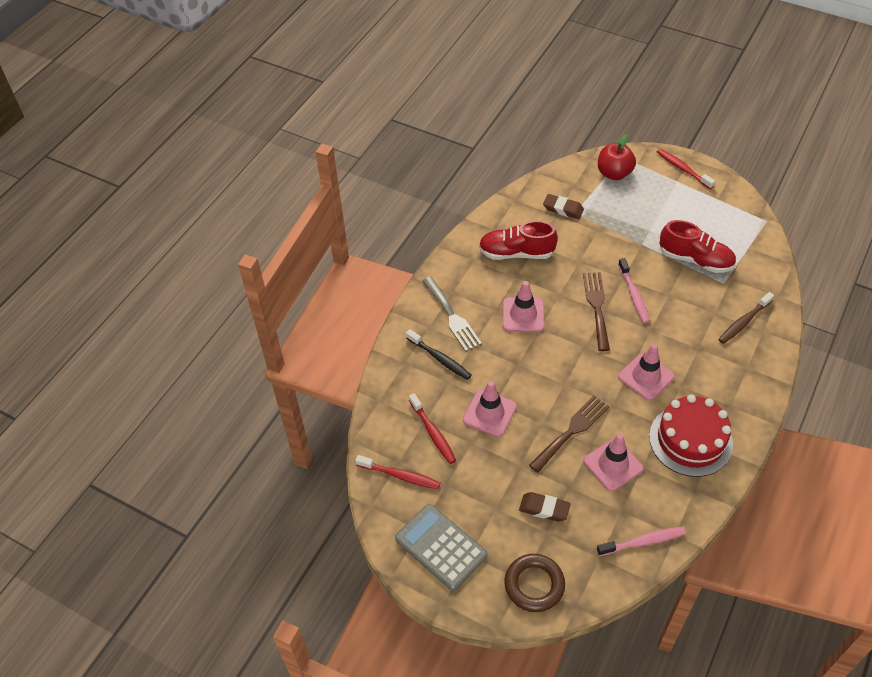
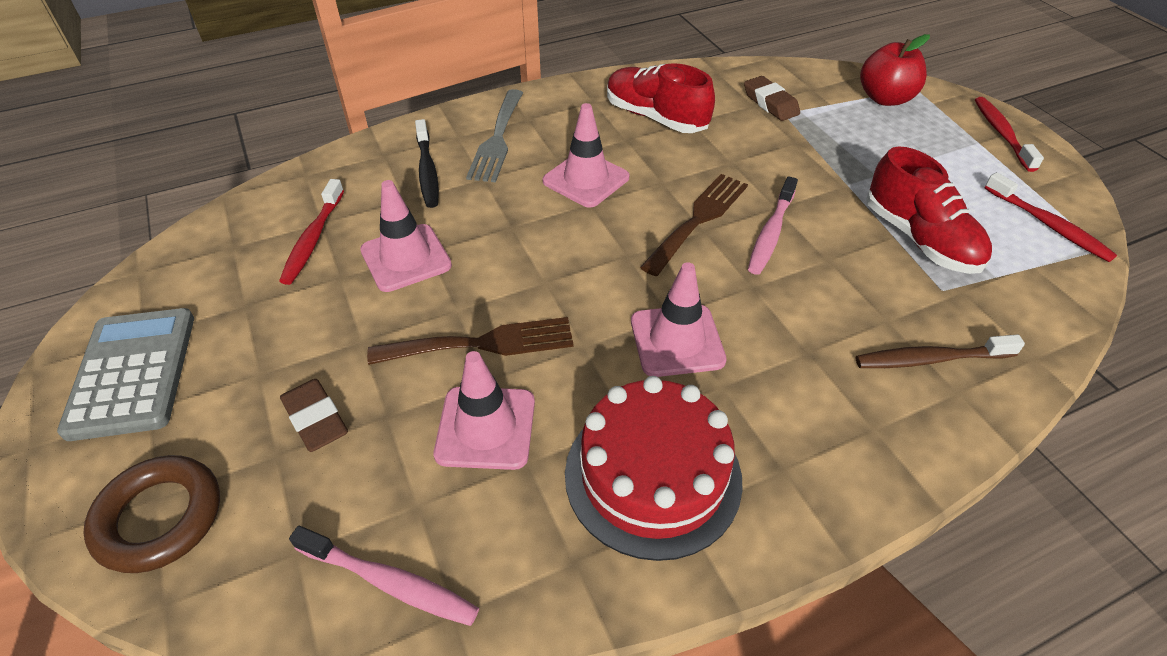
camera: 35 degrees right, 5 degrees down
(400, 476) = (213, 261): red toothbrush -> red toothbrush (1048, 225)

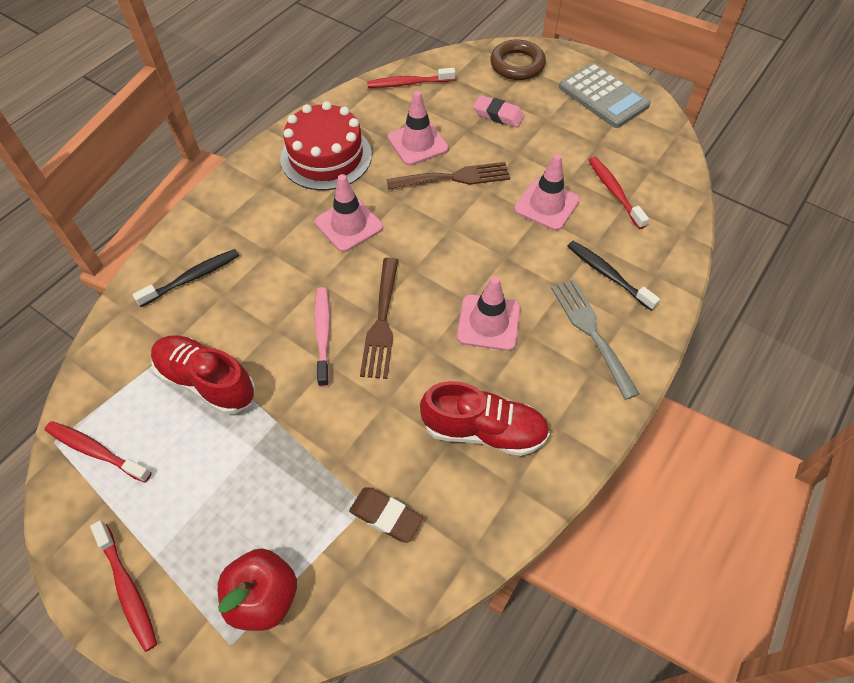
camera: 150 degrees right, 10 degrees up
(315, 419) = (498, 115): brown eraser -> pink eraser
(390, 582) = (408, 83): pink toothbrush -> red toothbrush
(482, 344) = (454, 177): brown fork -> brown fork turned 150 degrees counterclockwise
(930, 359) = (192, 278): brown toothbrush -> black toothbrush

